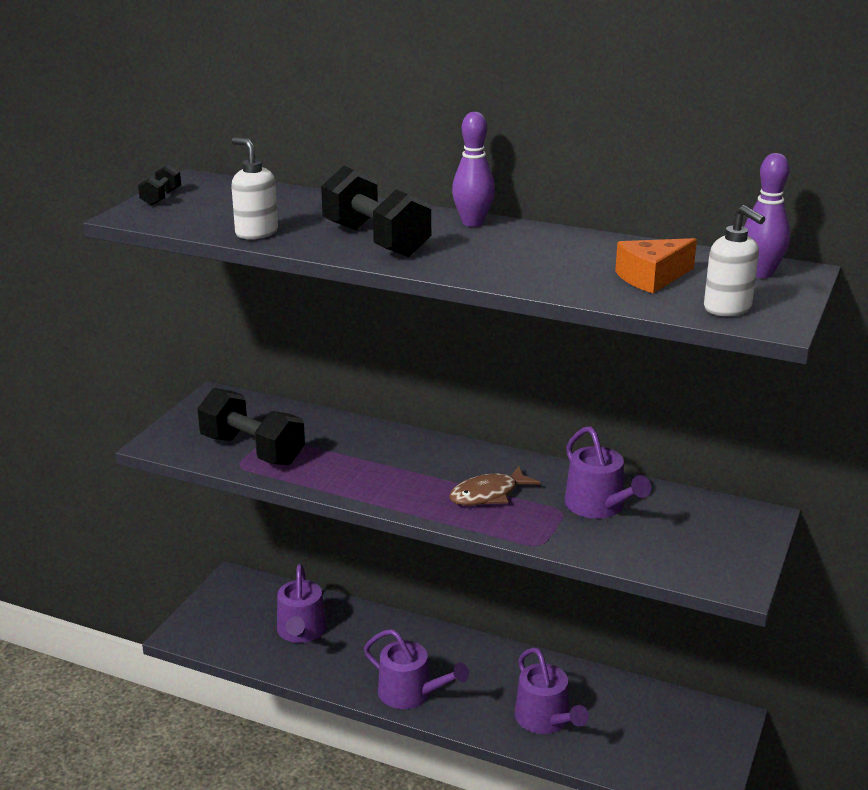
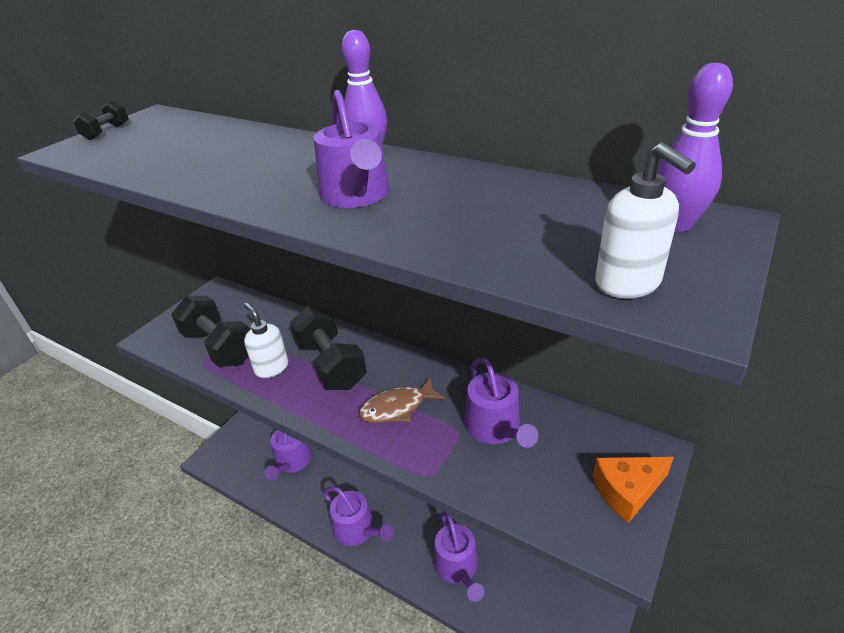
camera: 10 degrees right, 10 degrees up
(256, 233) = (153, 169): white soap dispenser -> white soap dispenser (271, 368)
(376, 240) = (259, 177): black dumbbell -> black dumbbell (331, 364)
(482, 255) = (357, 196): none -> purple watering can
(651, 278) = (538, 230): orange cheese -> orange cheese (627, 491)

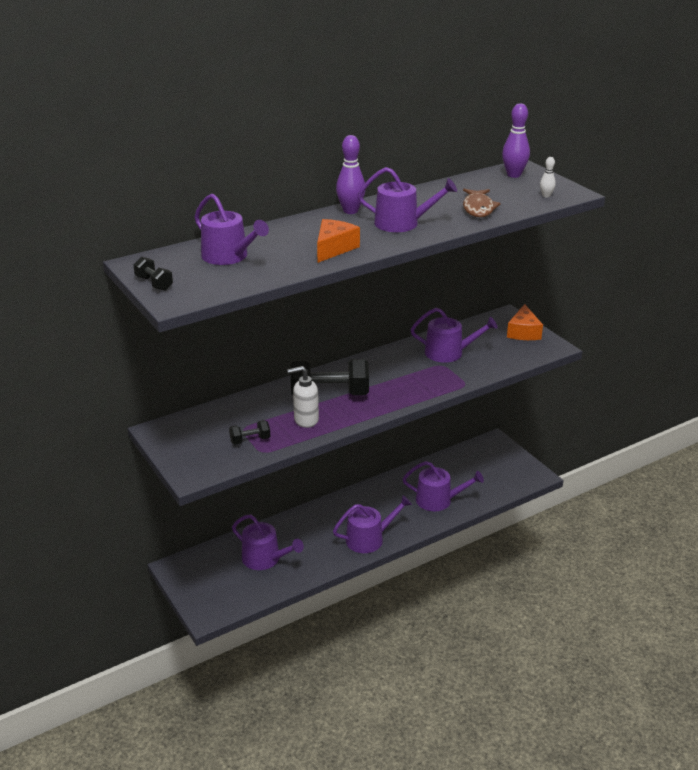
camera: 65 degrees left, 5 degrees down
(186, 140) = (229, 256): none -> purple watering can
(219, 347) = (250, 440): black dumbbell -> black dumbbell, size x0.47
(238, 179) = (334, 248): none -> orange cheese
(397, 408) = (400, 379): brown fish -> brown fish (478, 208)
(628, 283) = (546, 195): white soap dispenser -> white bowling pin

